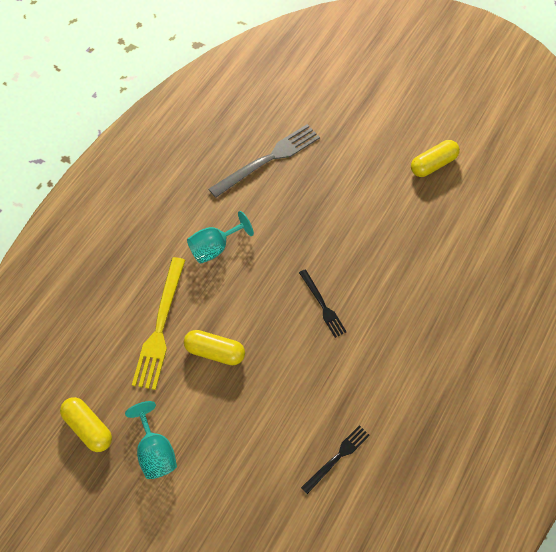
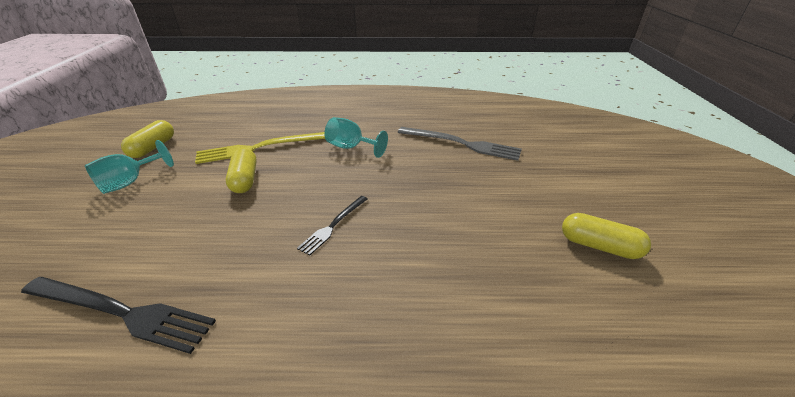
camera: 60 degrees right, 25 degrees down
(337, 457) = (121, 312): black fork -> black fork, size x1.77

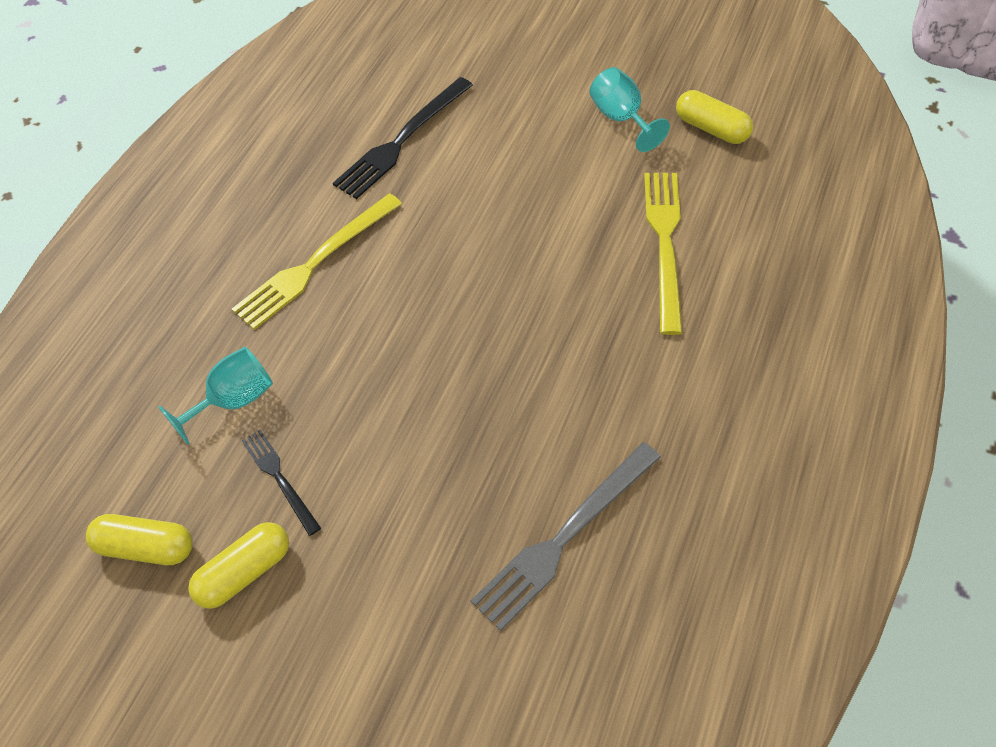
camera: 115 degrees right, 20 degrees up
(245, 179) = (578, 224): yellow capsule -> yellow capsule (146, 547)
(314, 321) = (315, 263): none -> yellow fork
(333, 225) = (435, 301): black fork -> black fork (279, 478)
(351, 147) = (619, 361): turquoise goblet -> turquoise goblet (234, 400)

